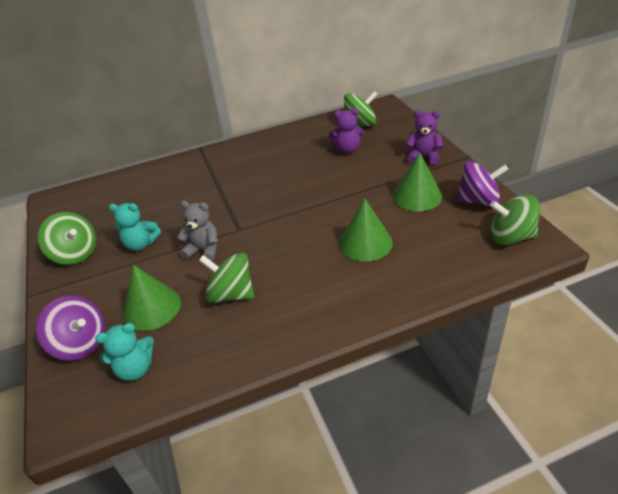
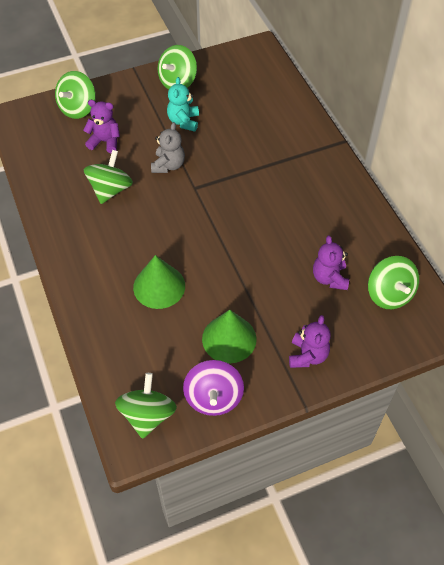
camera: 85 degrees right, 15 degrees up
(81, 343) = (78, 108): purple spinning top -> green spinning top
(135, 369) = (48, 143): turquoise teddy bear -> none
(152, 308) = (105, 141): green cone -> purple teddy bear

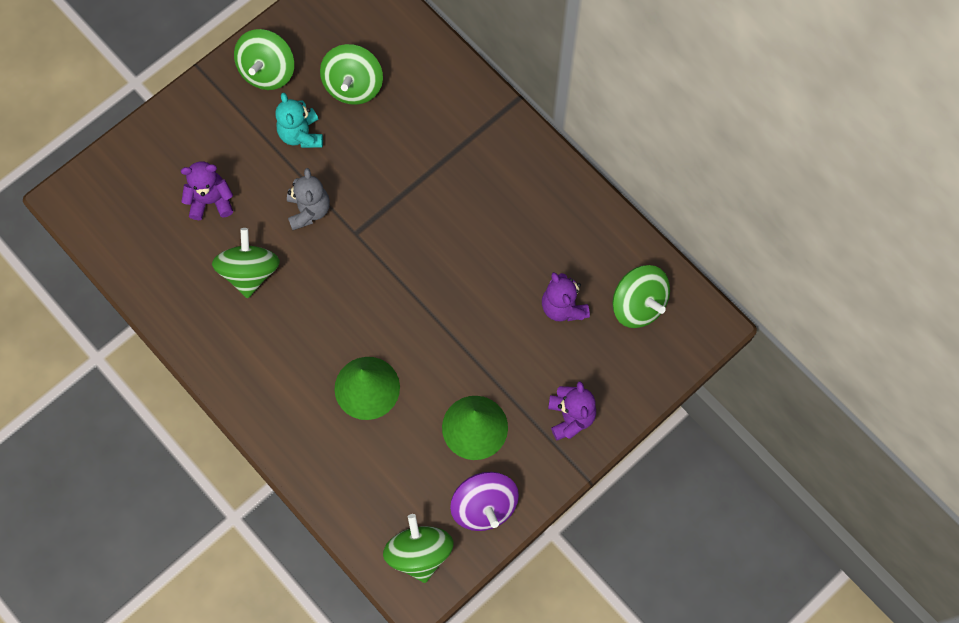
camera: 20 degrees left, 15 degrees up
(78, 108) = (151, 159): green spinning top -> green spinning top (353, 86)

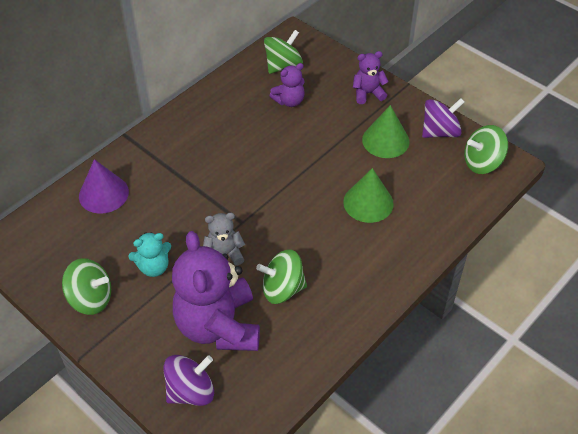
camera: 95 degrees left, 20 degrees down
(136, 171) = (191, 391): none -> purple spinning top
(211, 201) = (218, 326): purple teddy bear -> purple teddy bear, size x2.09
(353, 86) = (109, 236): green spinning top -> none
(419, 78) = (103, 194): none -> purple cone

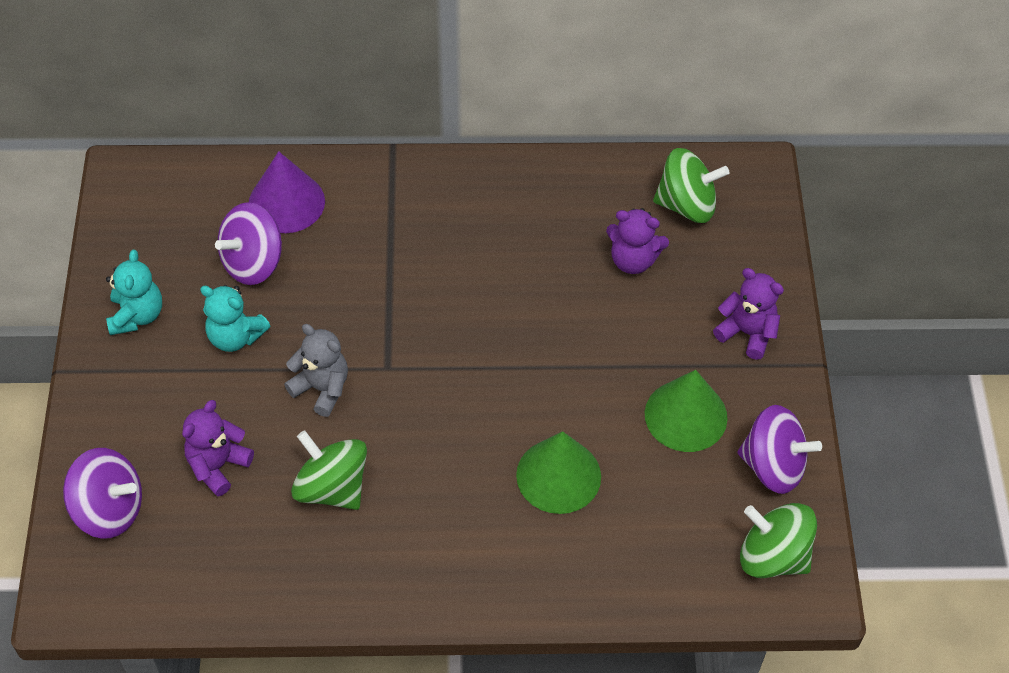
camera: 45 degrees right, 5 degrees up
(91, 298) = (137, 315): green spinning top -> turquoise teddy bear
(121, 230) = (253, 262): none -> purple spinning top
(218, 326) = (218, 465): purple teddy bear -> purple teddy bear, size x0.48

